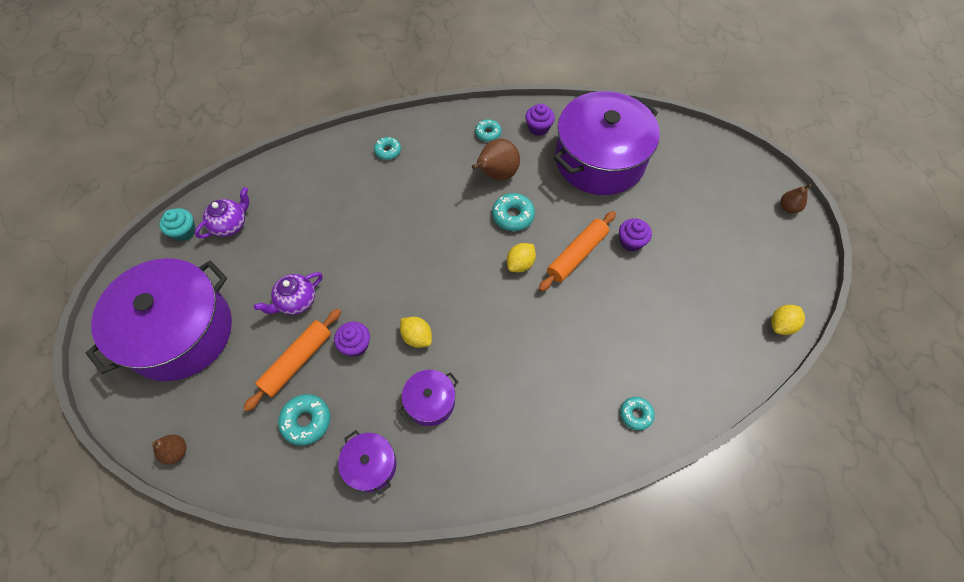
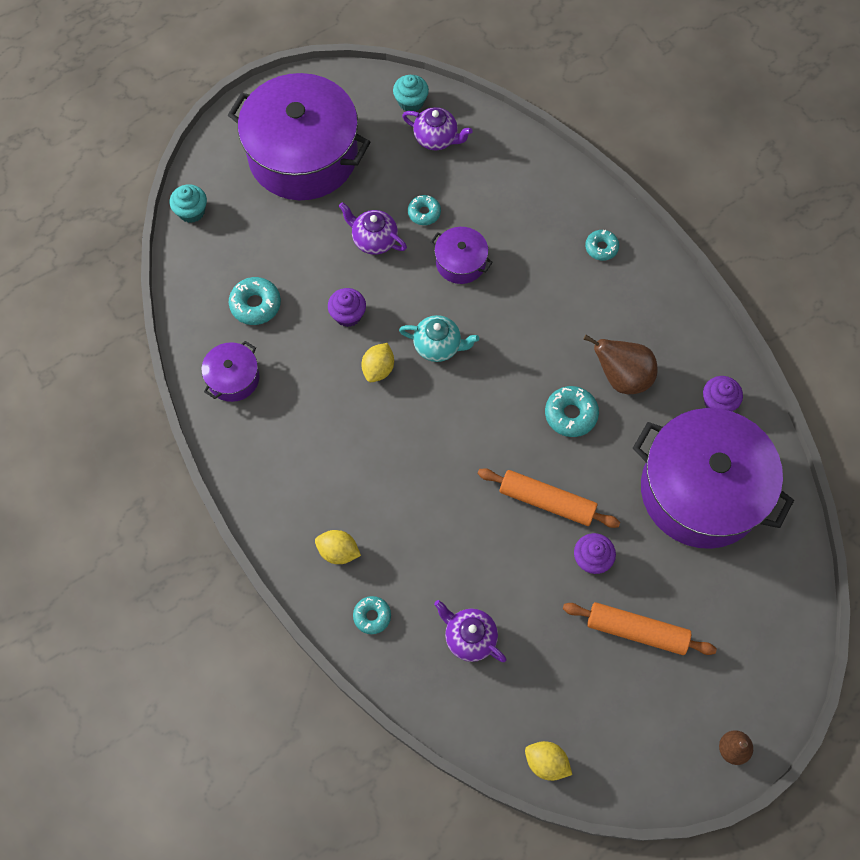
camera: 70 degrees right, 5 degrees up
(176, 451) = (191, 211): brown pear -> turquoise cupcake
(297, 361) = (311, 270): orange rolling pin -> orange rolling pin (636, 631)
(417, 285) = (438, 346): none -> turquoise teapot
(430, 402) = (313, 407): purple pot -> purple pot (460, 262)
(488, 133) = (680, 347): turquoise donut -> turquoise donut (424, 213)
(520, 264) = (508, 443): yellow lemon -> yellow lemon (338, 551)
(672, 345) = (469, 637): none -> purple teapot

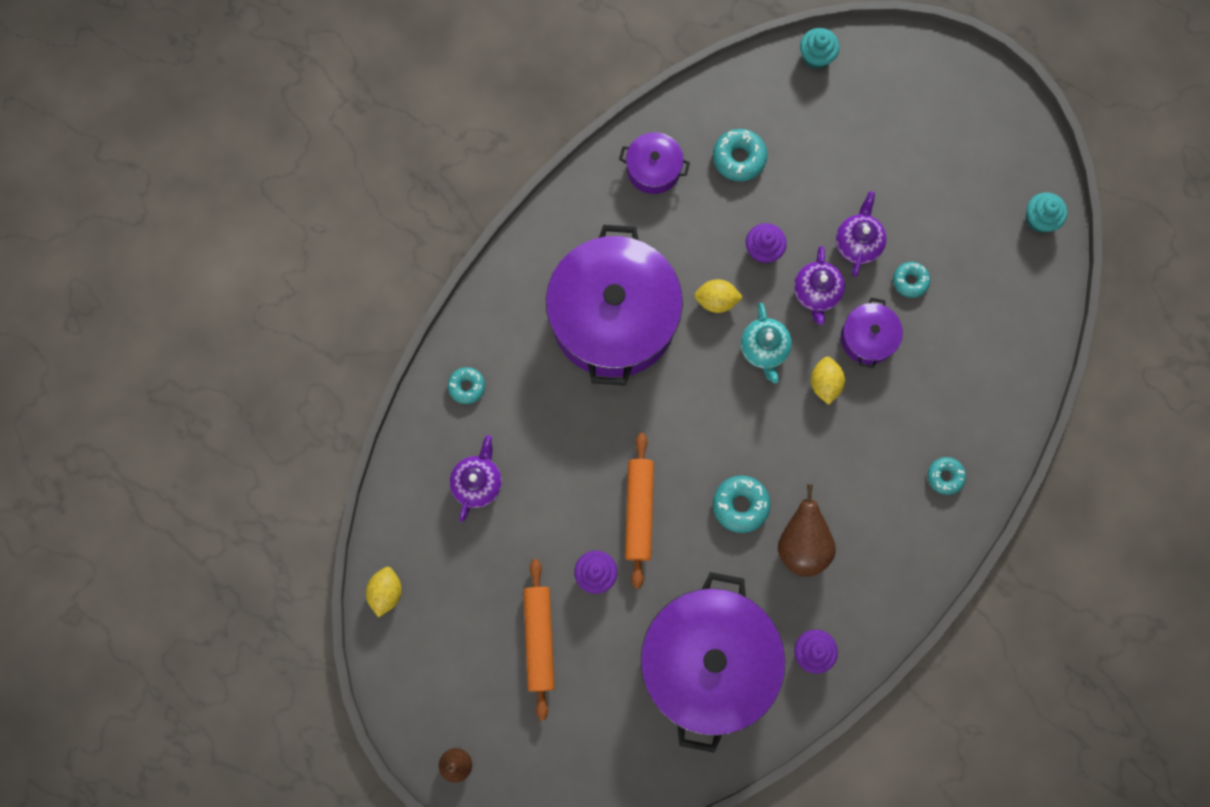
camera: 70 degrees right, 10 degrees up
(303, 155) = (926, 136): purple pot -> purple pot (613, 317)
(338, 551) = (517, 333): yellow lemon -> yellow lemon (825, 383)
(436, 139) = (1005, 261): purple teapot -> purple teapot (816, 293)

